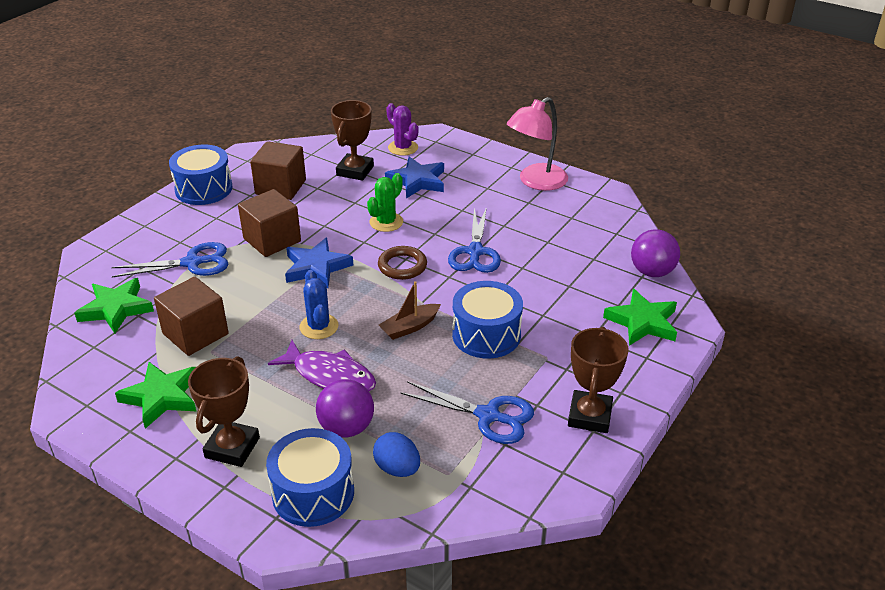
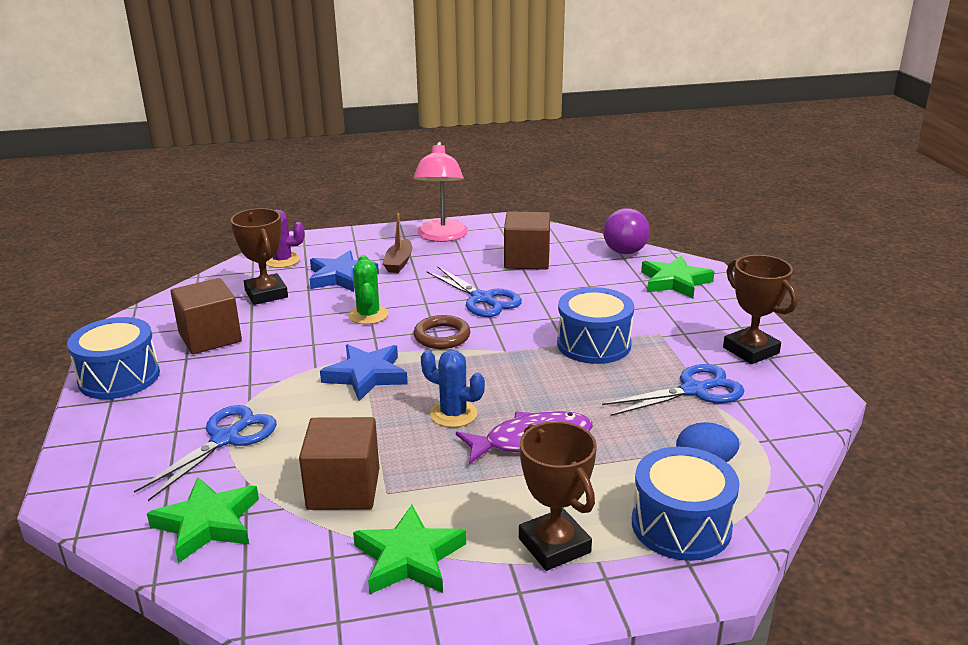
camera: 45 degrees left, 10 degrees down
(272, 240) = (280, 379): brown cube -> brown cube (527, 260)
(346, 428) = (616, 465): purple ball -> none
(410, 327) = (529, 371): brown boat -> brown boat (399, 263)

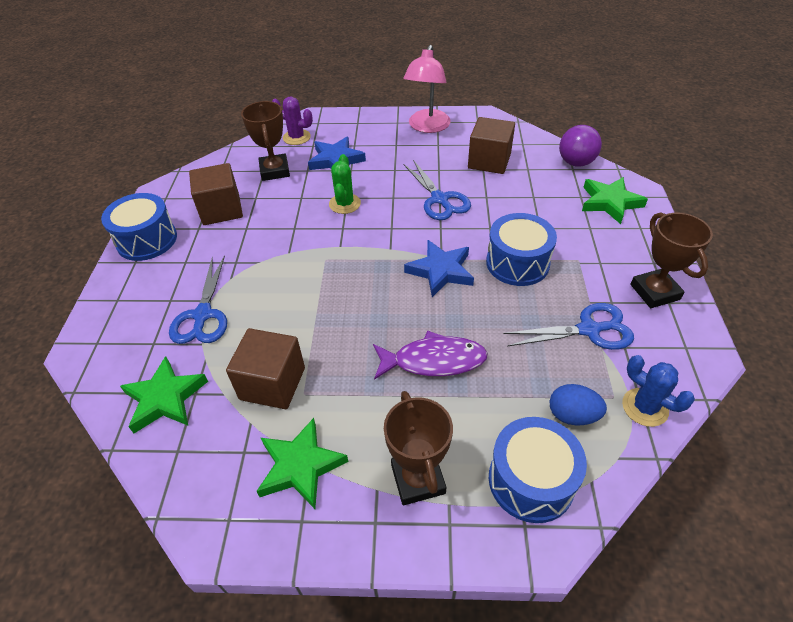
camera: 15 degrees right, 20 degrees up
(226, 439) = (203, 315): blue scissors -> blue scissors turned 135 degrees clockwise
(366, 376) = (324, 268): blue star -> blue star (441, 271)
(399, 263) = (385, 151): brown boat -> none
(442, 336) = (395, 235): brown ring -> none
(453, 414) = (379, 320): blue cactus -> blue cactus (645, 407)

